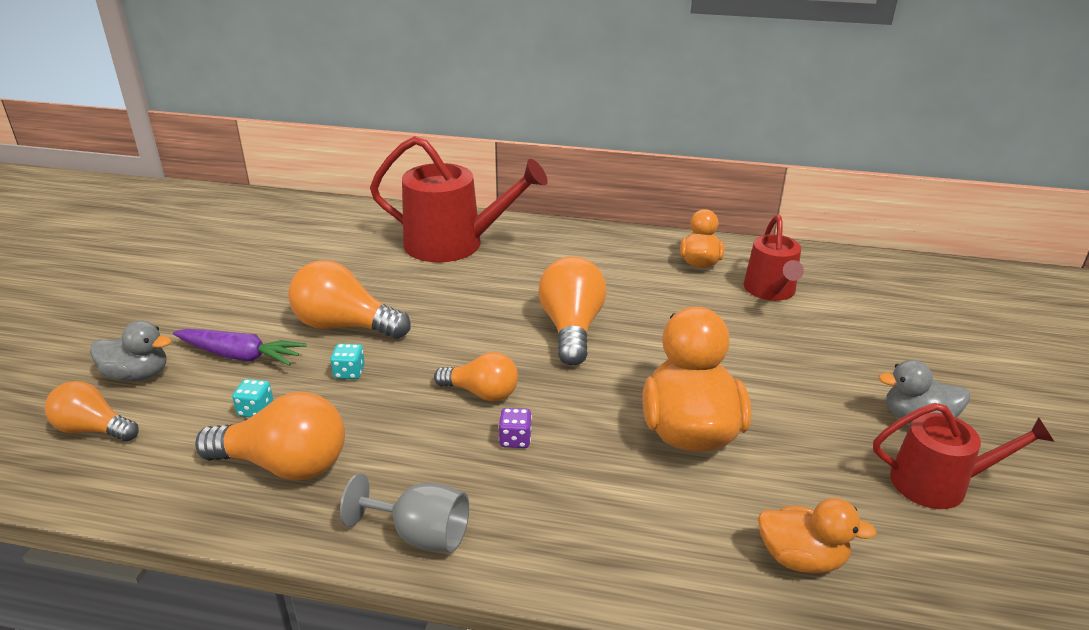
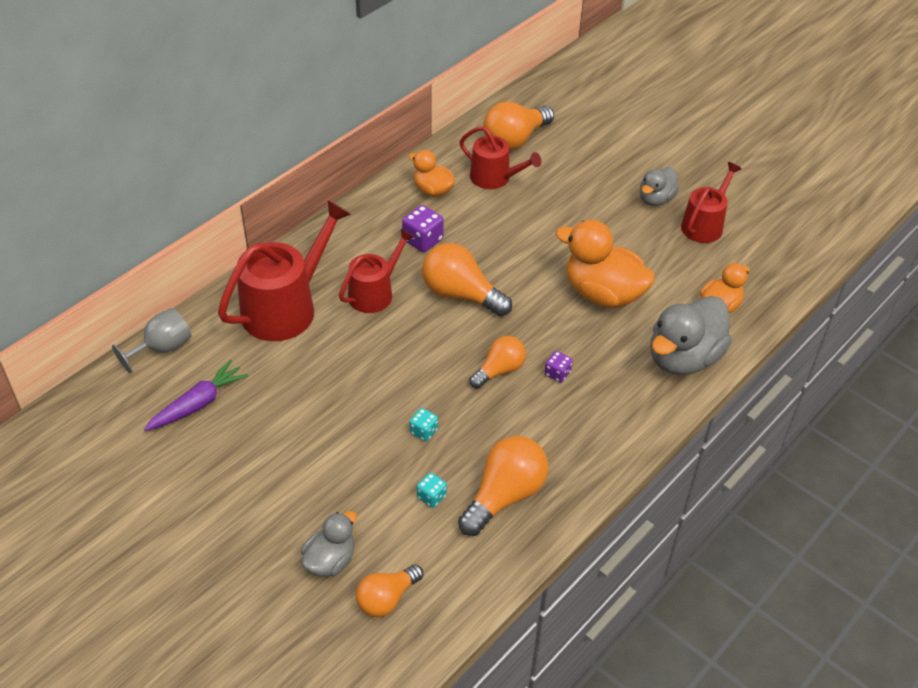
camera: 60 degrees left, 15 degrees up
(240, 356) = (351, 490): purple carrot -> purple carrot (198, 403)
(345, 326) = (358, 415): orange light bulb -> orange light bulb (515, 139)
(420, 535) = (611, 449): grey goblet -> grey goblet (162, 348)
(518, 280) = (374, 293): none -> red watering can
(622, 281) = (422, 240): none -> purple dice
(653, 553) = (683, 358): none -> grey duck

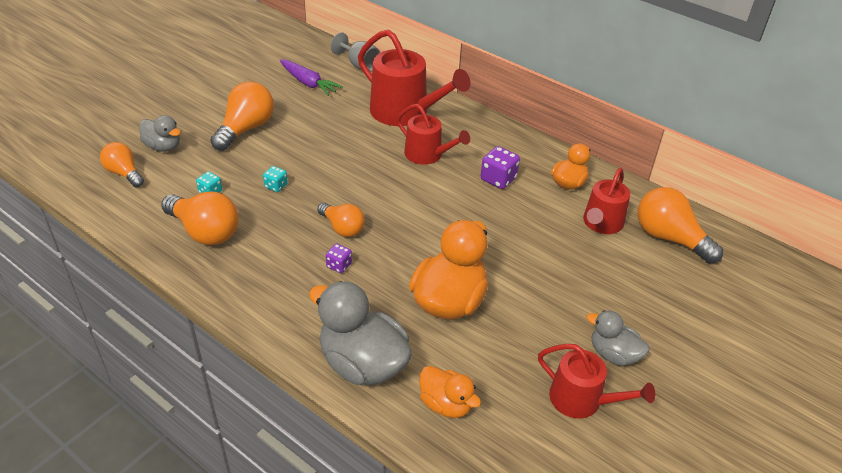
camera: 85 degrees right, 5 degrees down
(461, 294) = (433, 203): orange light bulb -> orange light bulb (246, 129)

